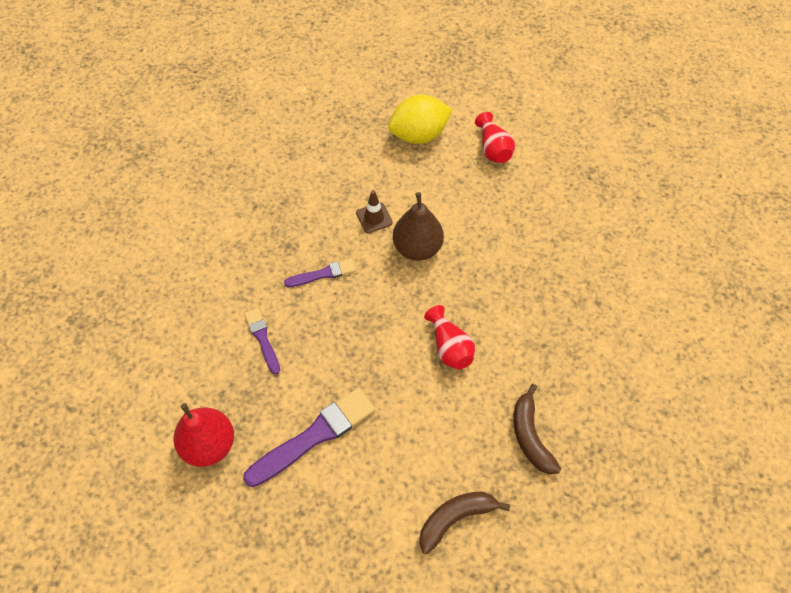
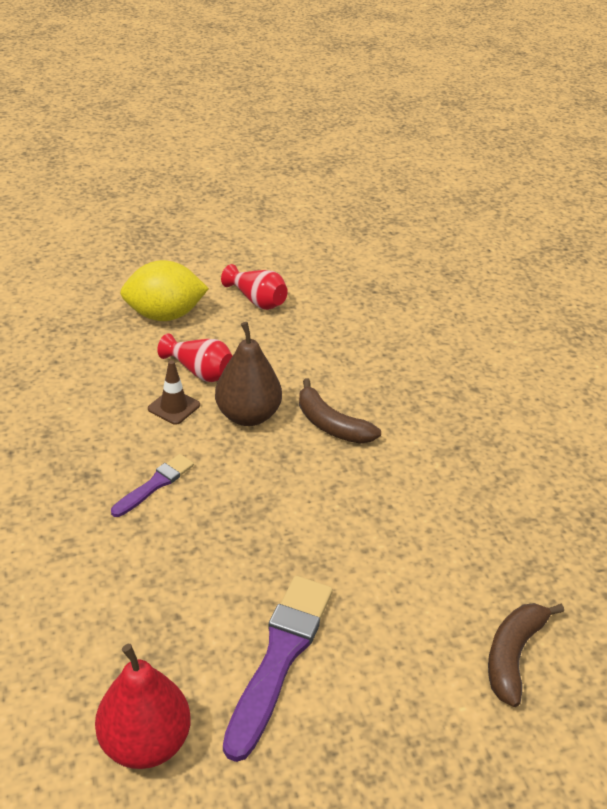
camera: 35 degrees left, 20 degrees down
(262, 339) = (128, 585): purple brush -> none
(419, 135) = (165, 315): yellow lemon -> yellow lemon turned 45 degrees clockwise
(449, 347) = (362, 492): red vase -> red vase (200, 371)
(530, 436) = (517, 534): brown banana -> brown banana (331, 424)

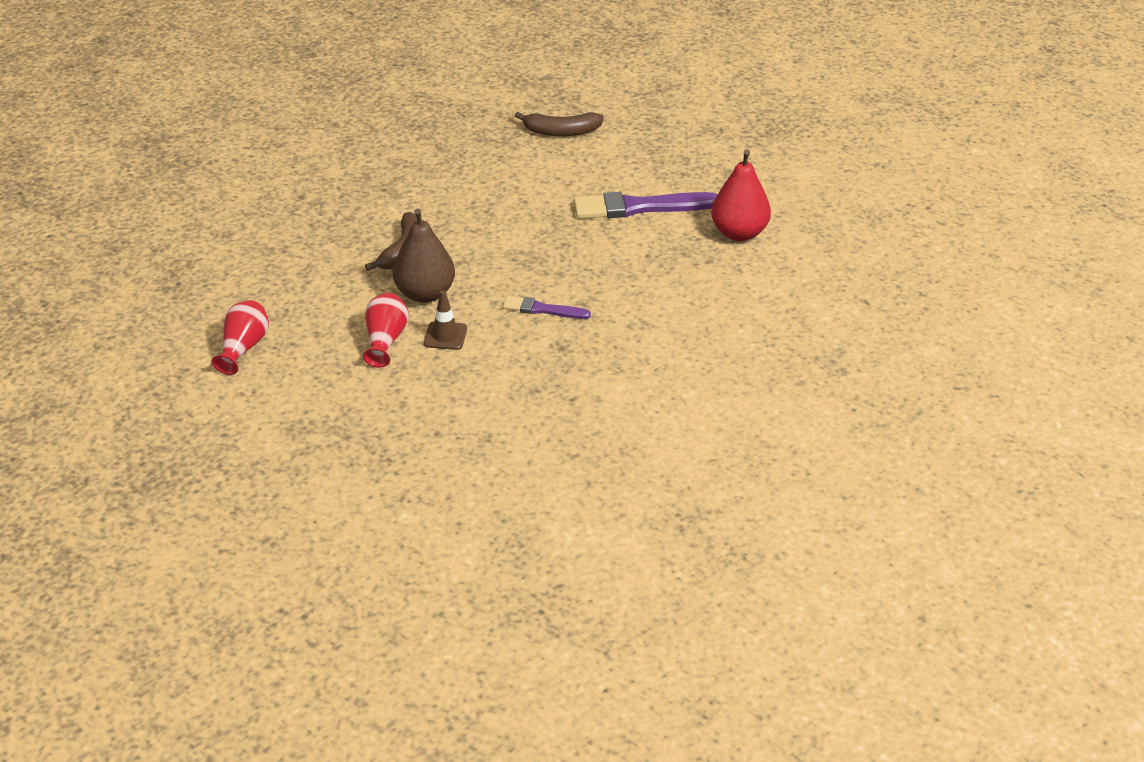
camera: 115 degrees left, 0 degrees up
(165, 315) = (311, 396): yellow lemon -> none

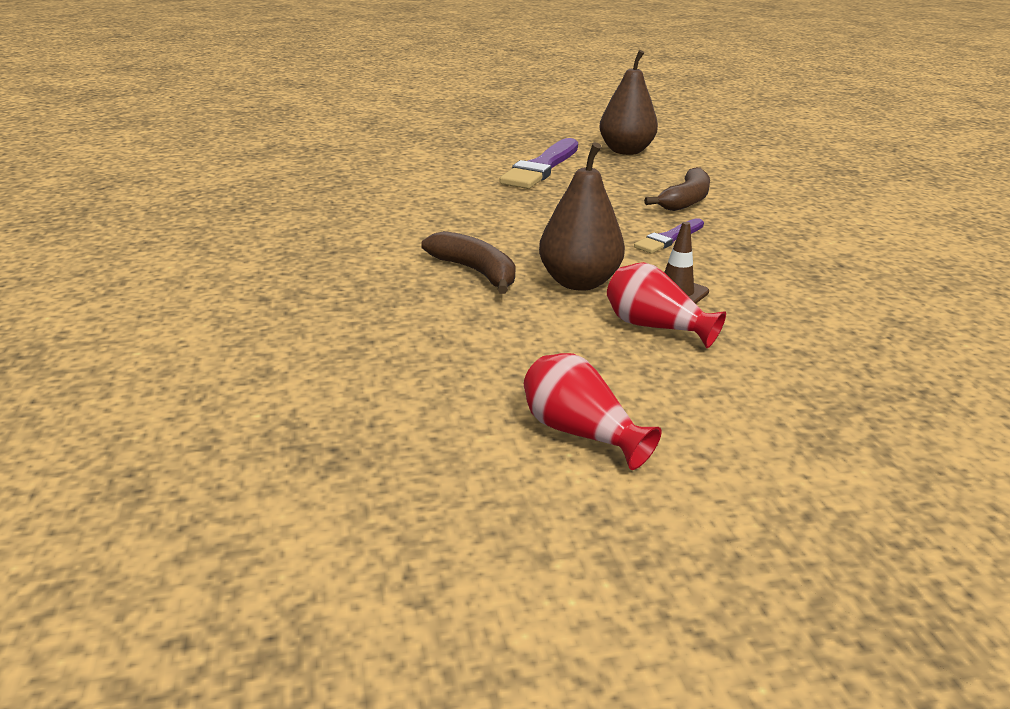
camera: 60 degrees left, 10 degrees down
(561, 132) = (372, 162): brown banana -> brown banana (685, 200)
(739, 233) = (625, 151): red pear -> brown pear

